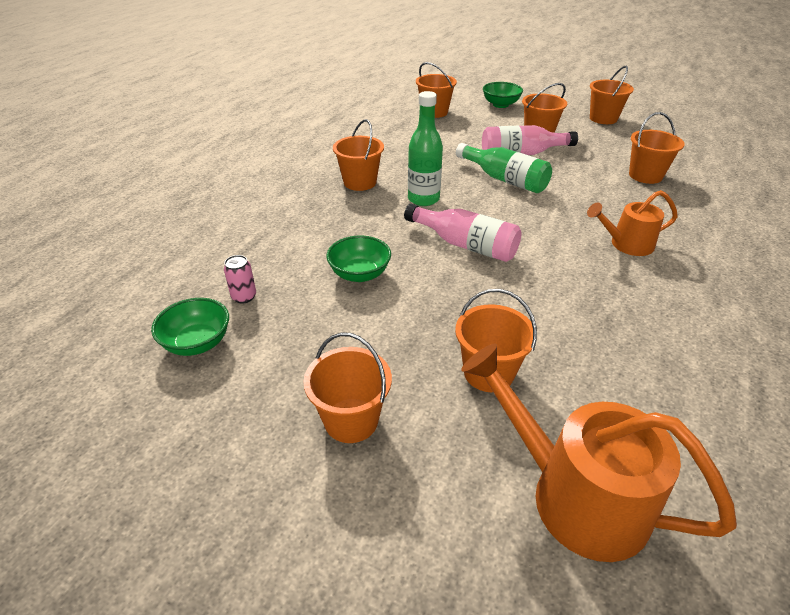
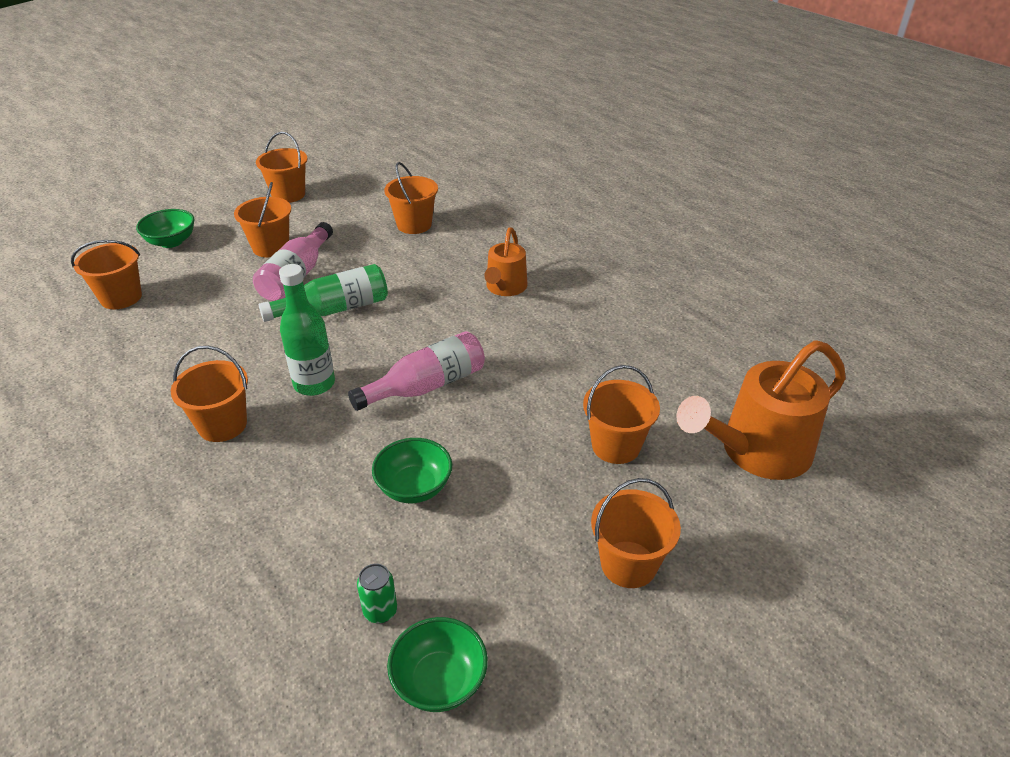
camera: 65 degrees left, 0 degrees up
(244, 297) = (380, 611): pink can -> green can

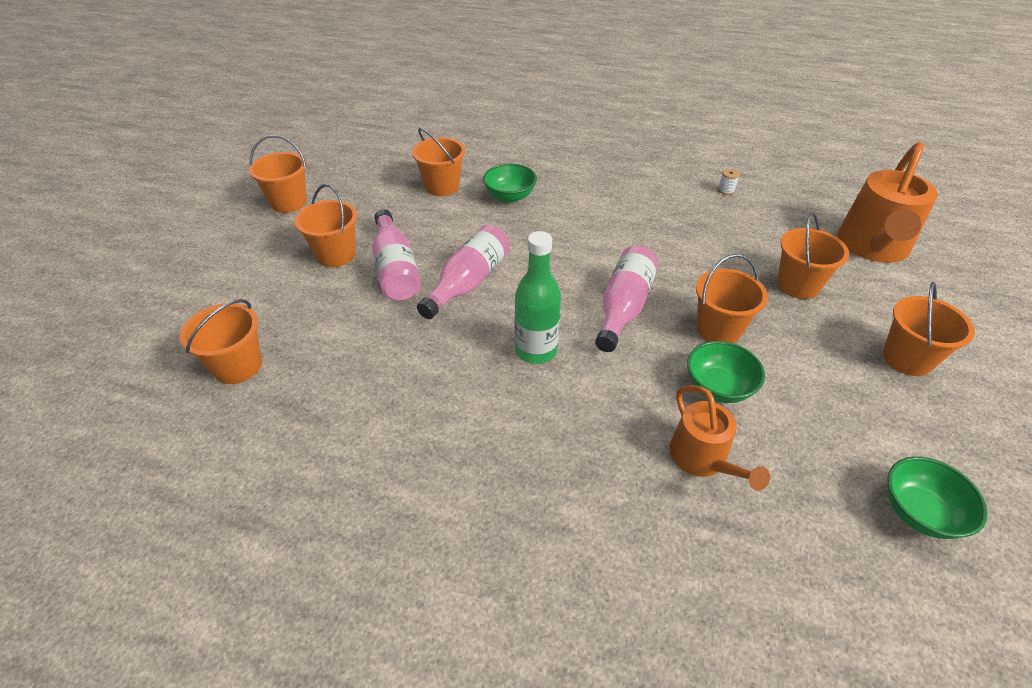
camera: 35 degrees left, 5 degrees up
(171, 242) = (221, 291): green bowl -> green bowl (510, 196)
(222, 425) = (505, 426): orange bucket -> orange bucket (718, 329)
(334, 309) = (468, 282): green bottle -> pink bottle
(380, 611) = (821, 492): green can -> none
(505, 287) = (579, 207): orange watering can -> orange watering can (702, 459)
(672, 330) = (726, 190): none -> white spool

